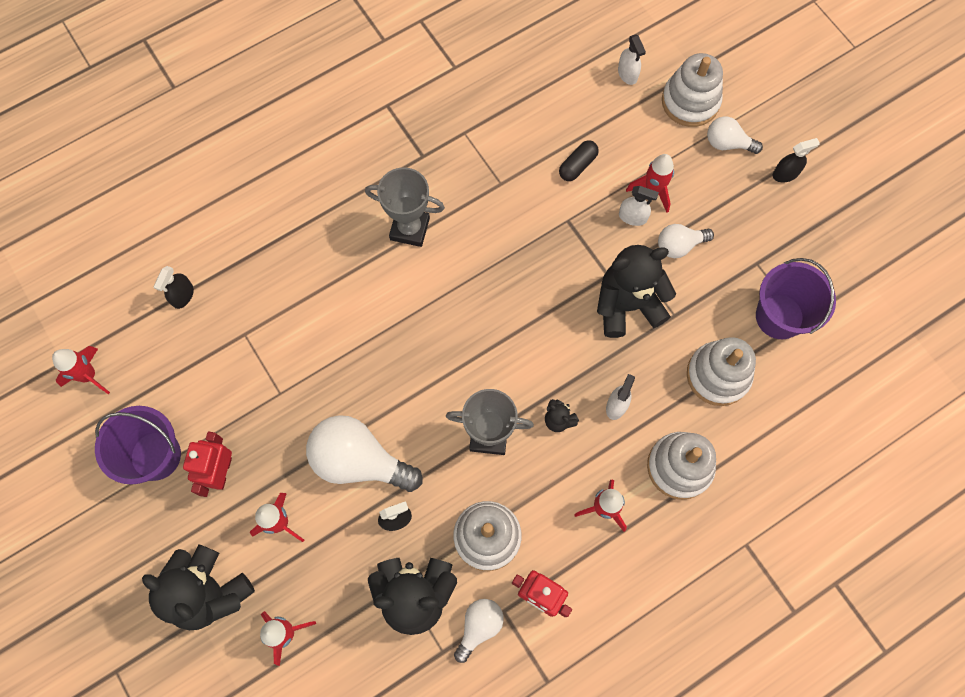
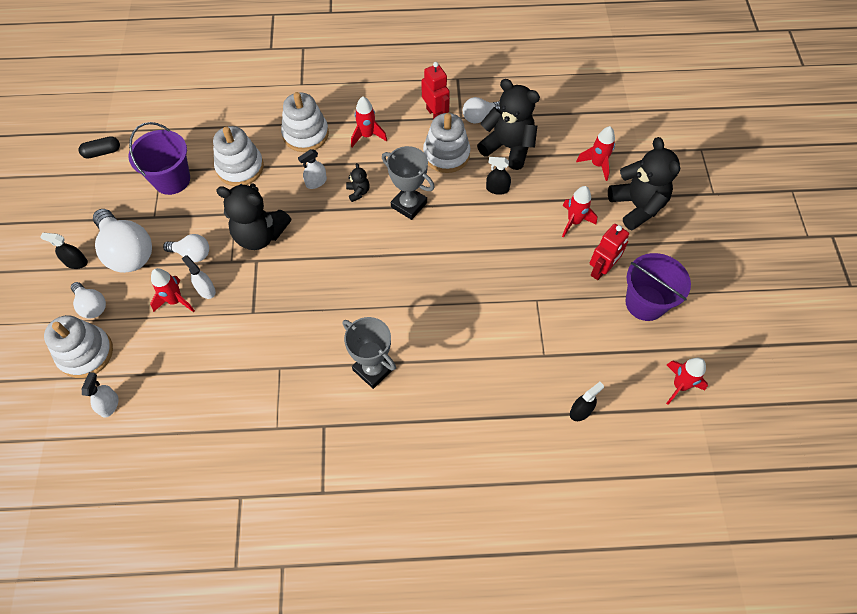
camera: 150 degrees left, 10 degrees down
(359, 461) = (502, 231): white light bulb -> white light bulb (127, 252)
(577, 165) = (212, 349): black capsule -> black capsule (102, 152)

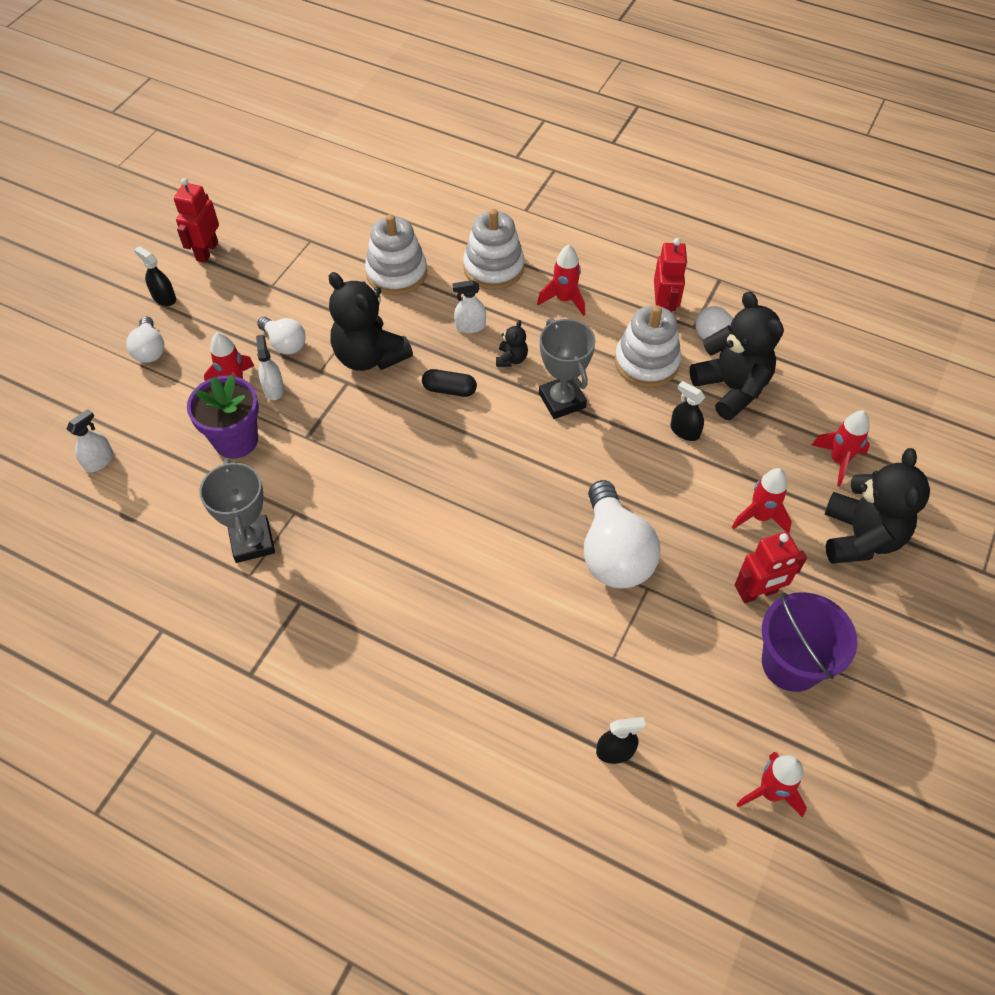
camera: 30 degrees right, 5 degrees down
(86, 213) = (207, 251): none -> red robot
(86, 353) = (112, 396): white stacking toy -> none
(102, 152) = (264, 195): black capsule -> black capsule (449, 389)
(127, 252) = (221, 310): white light bulb -> white light bulb (614, 553)
(172, 179) = (316, 254): purple bucket -> none
(203, 339) = (236, 440): none -> purple flower pot
(373, 369) = (396, 567): grey trophy -> grey trophy (252, 542)

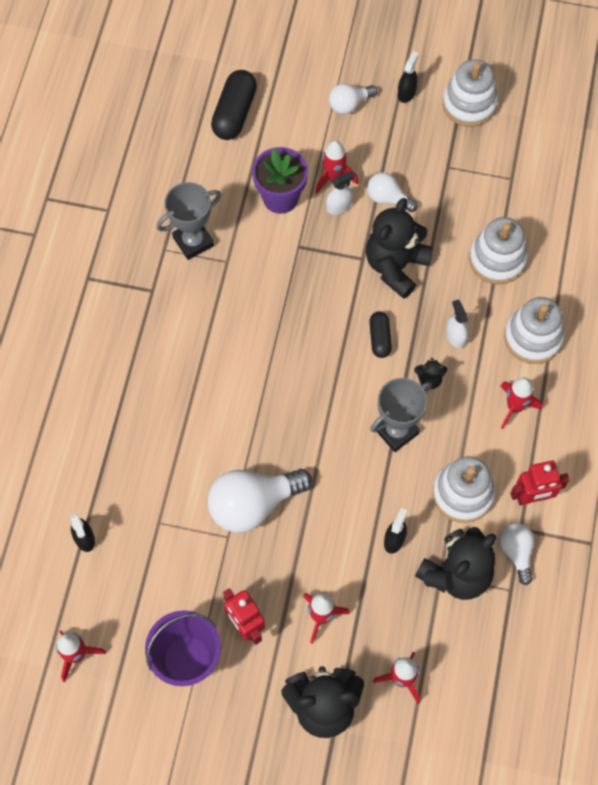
camera: 75 degrees right, 10 degrees up
(99, 461) = (234, 113): white spray bottle -> black capsule
(207, 251) = (469, 104): red robot -> white stacking toy
(285, 343) = (388, 198): white light bulb -> white light bulb turned 90 degrees clockwise

